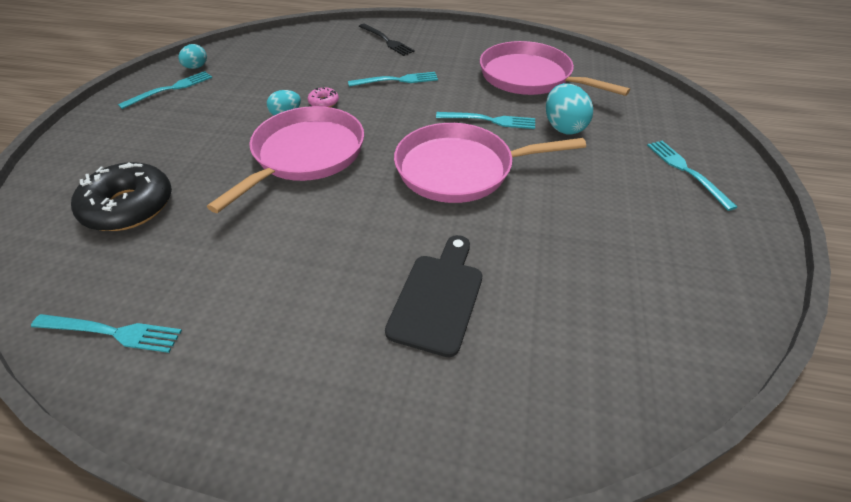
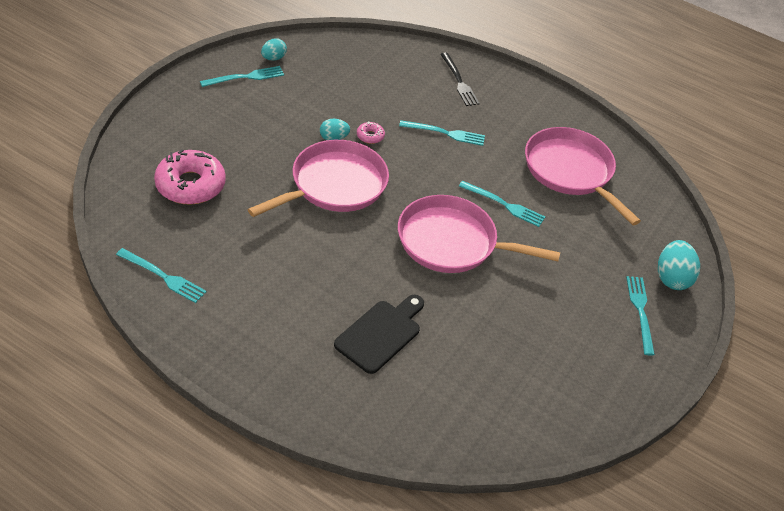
camera: 15 degrees right, 0 degrees up
(129, 206) = (190, 185): black donut -> pink donut
(563, 127) = (565, 234): turquoise egg -> turquoise egg (672, 278)

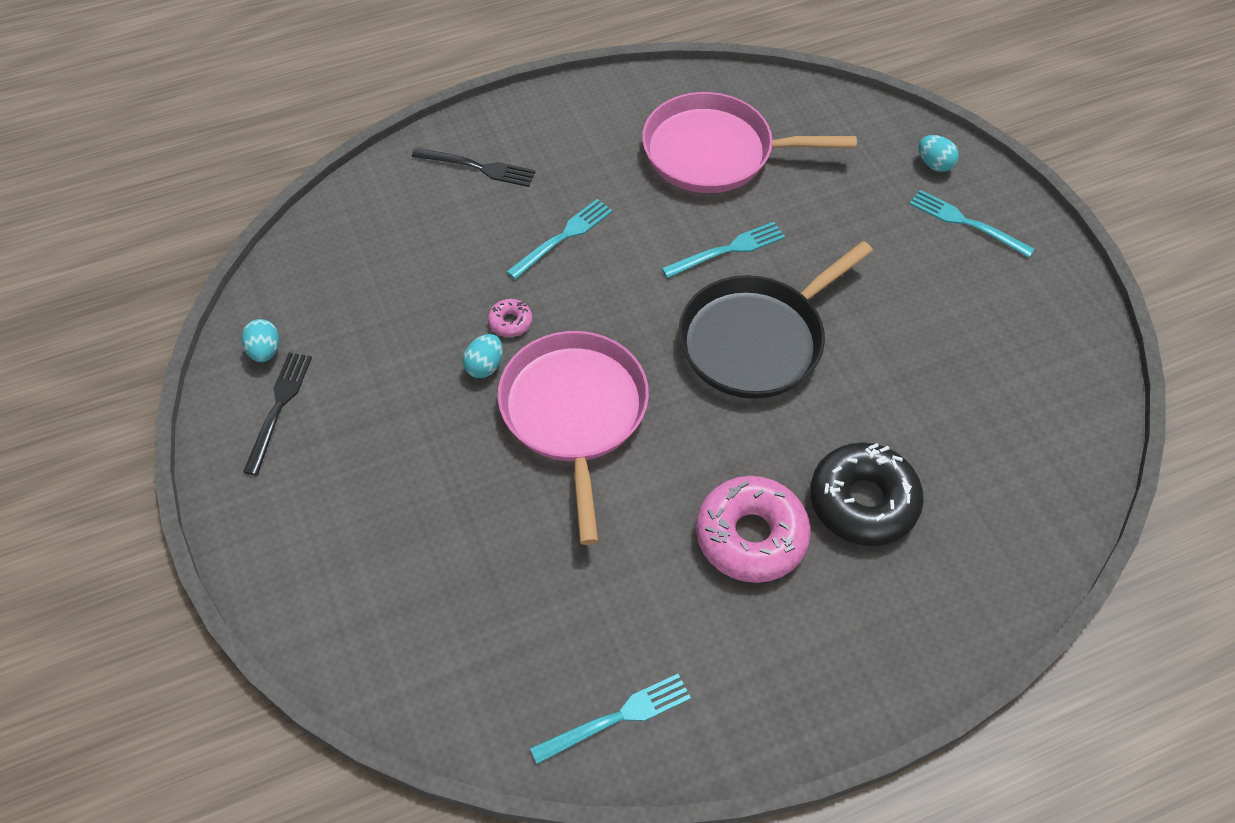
camera: 50 degrees left, 10 degrees up
(190, 185) = (456, 593): pink donut -> pink donut (751, 536)
(245, 77) = (279, 407): turquoise fork -> black fork
(380, 333) = (863, 501): black cutting board -> black donut
(452, 242) = (756, 340): pink pan -> black pan
(672, 278) = (934, 164): turquoise egg -> turquoise egg, size x0.61

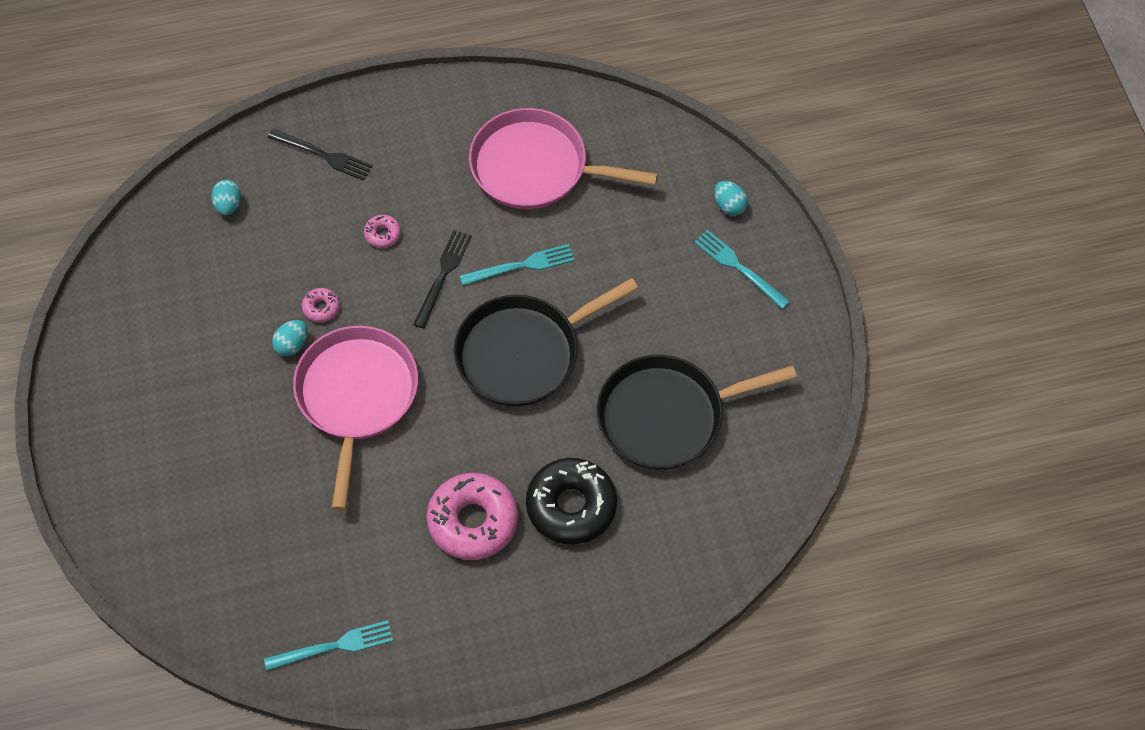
camera: 10 degrees right, 5 degrees up
(265, 351) = (115, 306): turquoise egg -> turquoise egg (228, 205)
(279, 407) = (120, 358): black fork -> black fork (443, 275)
(563, 237) = (383, 234): turquoise fork -> pink donut
(941, 386) = (667, 416): none -> black pan

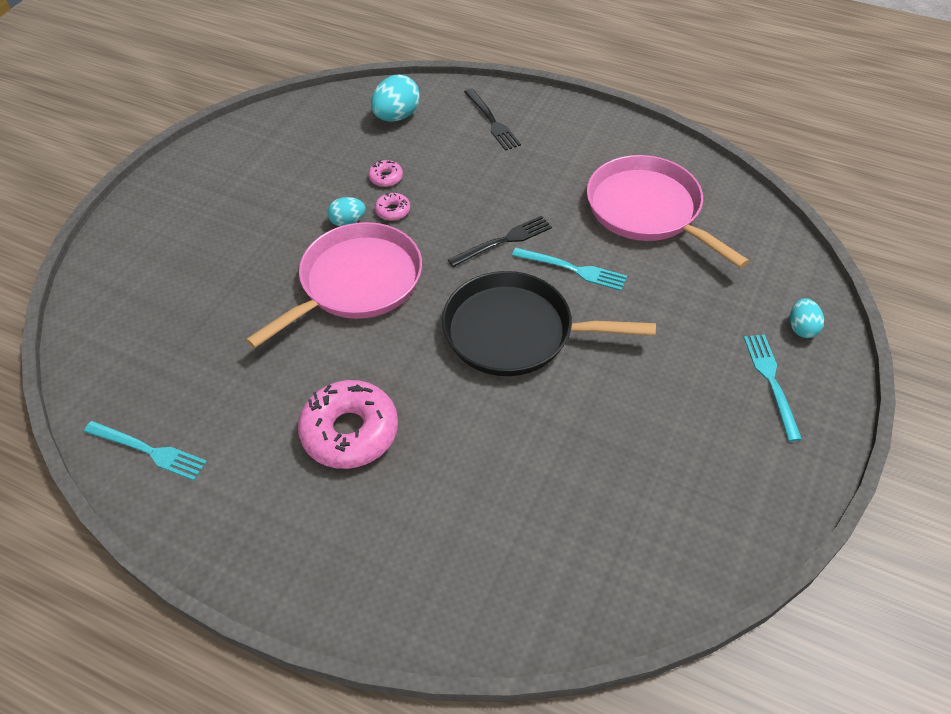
camera: 40 degrees right, 10 degrees down
(228, 205) = (396, 116): turquoise egg -> turquoise egg, size x1.64
(383, 234) = (485, 190): pink donut -> pink donut (386, 177)
(571, 506) = (442, 477): black donut -> none
(667, 416) = (596, 461): black pan -> none

